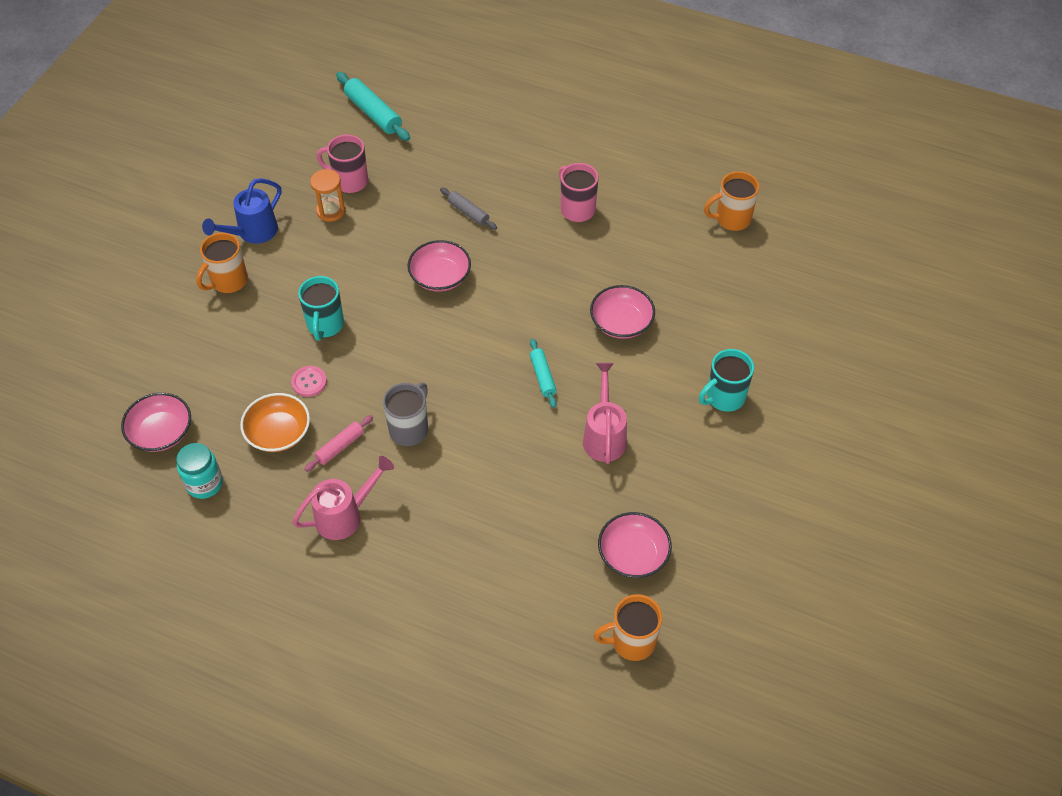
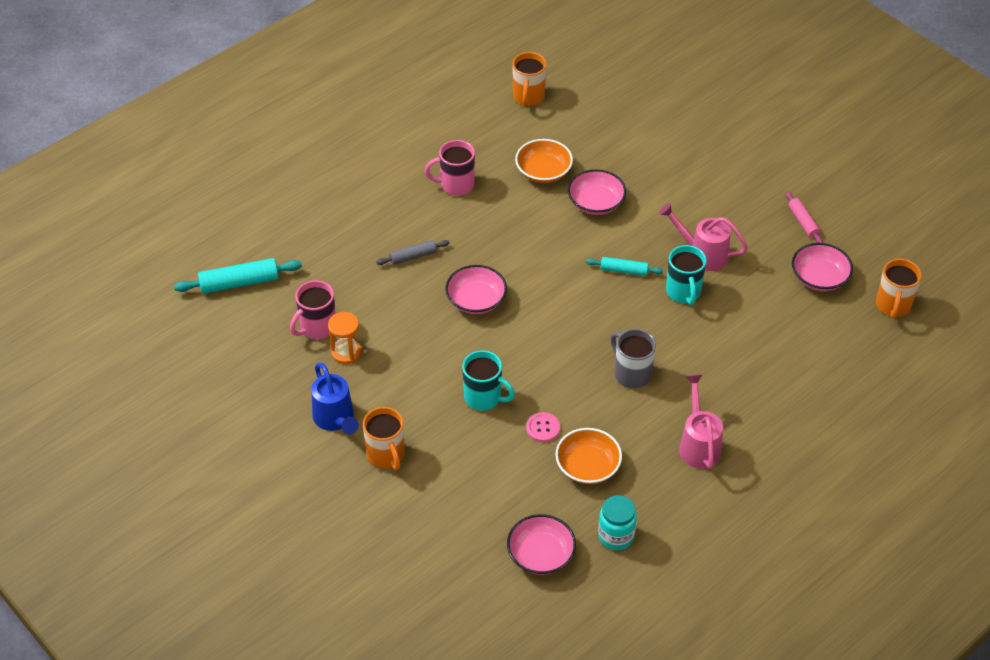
camera: 65 degrees left, 5 degrees down
(340, 447) = (625, 427): pink rolling pin -> pink rolling pin (803, 222)
(637, 267) = (543, 171): none -> orange bowl
(724, 397) = (703, 172): turquoise mug -> turquoise mug (683, 292)

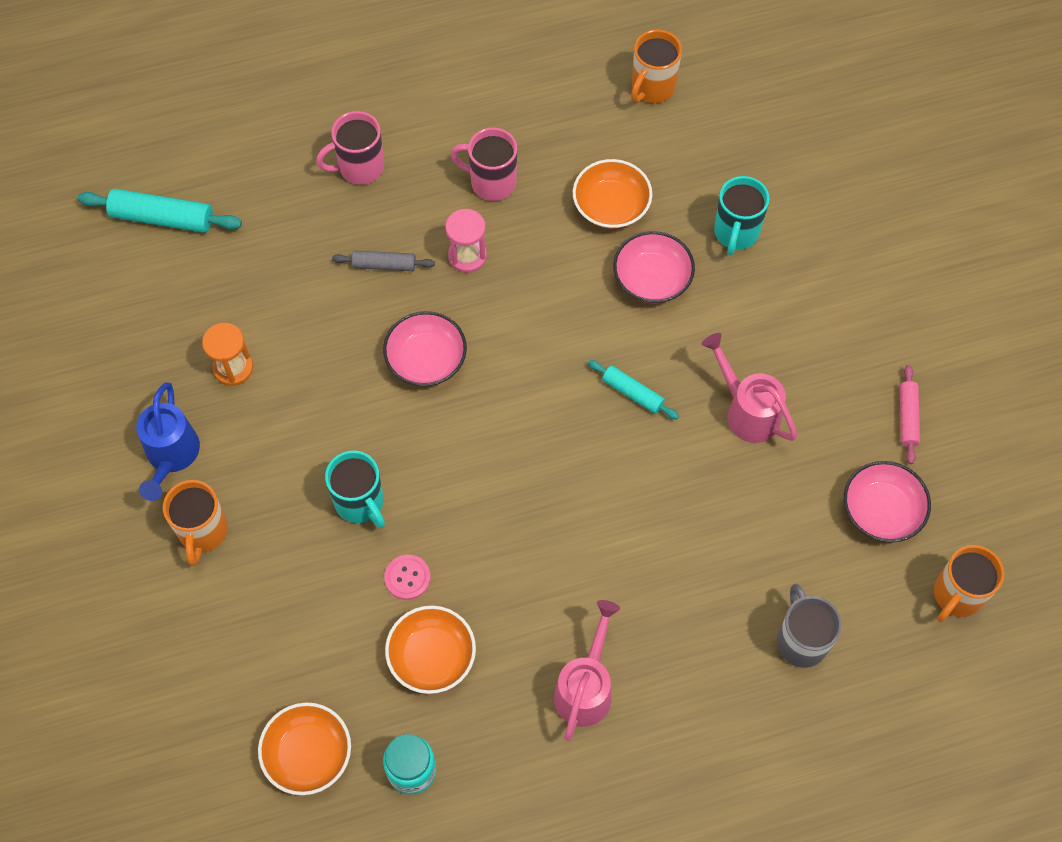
camera: 25 degrees right, 15 degrees up
(317, 327) = (218, 318): pink mug -> pink mug (359, 167)
(466, 232) = (467, 256): none -> pink hourglass
(541, 554) = (308, 754): pink bowl -> orange bowl
(631, 374) = (559, 548): grey mug -> grey mug (801, 641)
(683, 292) = (691, 457): turquoise mug -> turquoise mug (736, 233)

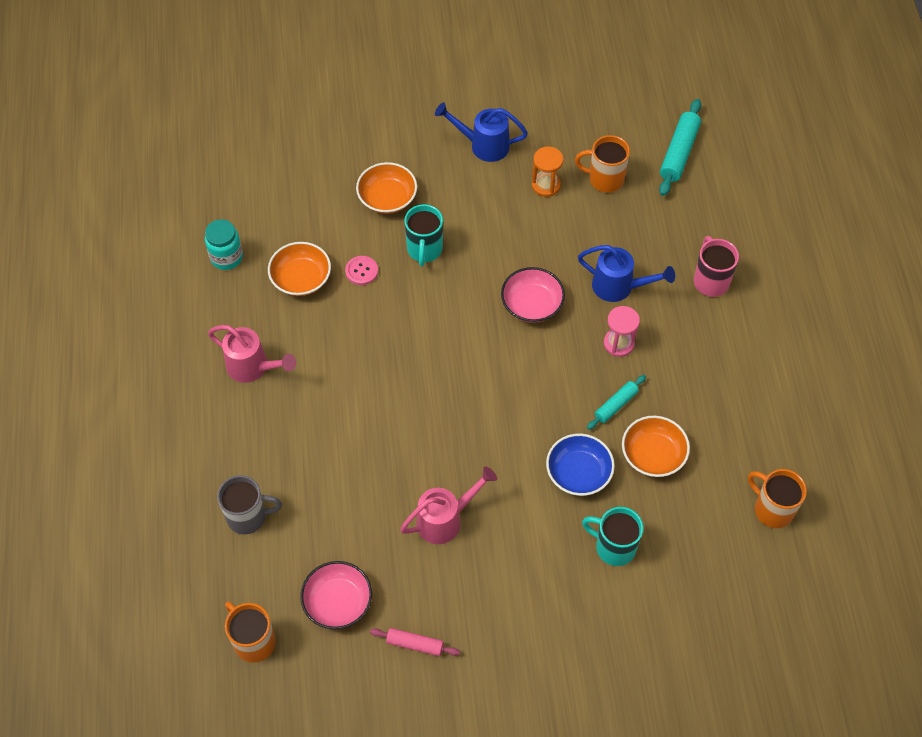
camera: 100 degrees right, 5 degrees down
(203, 532) = (423, 158): orange mug -> orange mug (604, 179)
(308, 754) = (254, 202): orange bowl -> orange bowl (387, 198)
(360, 503) = (424, 250): turquoise mug -> turquoise mug turned 60 degrees counterclockwise
(384, 265) = (618, 287): grey rolling pin -> blue watering can
(491, 182) = (686, 370): pink mug -> none
(632, 393) = (477, 439): turquoise rolling pin -> turquoise rolling pin (616, 405)
(652, 278) = (578, 473): pink bowl -> blue bowl

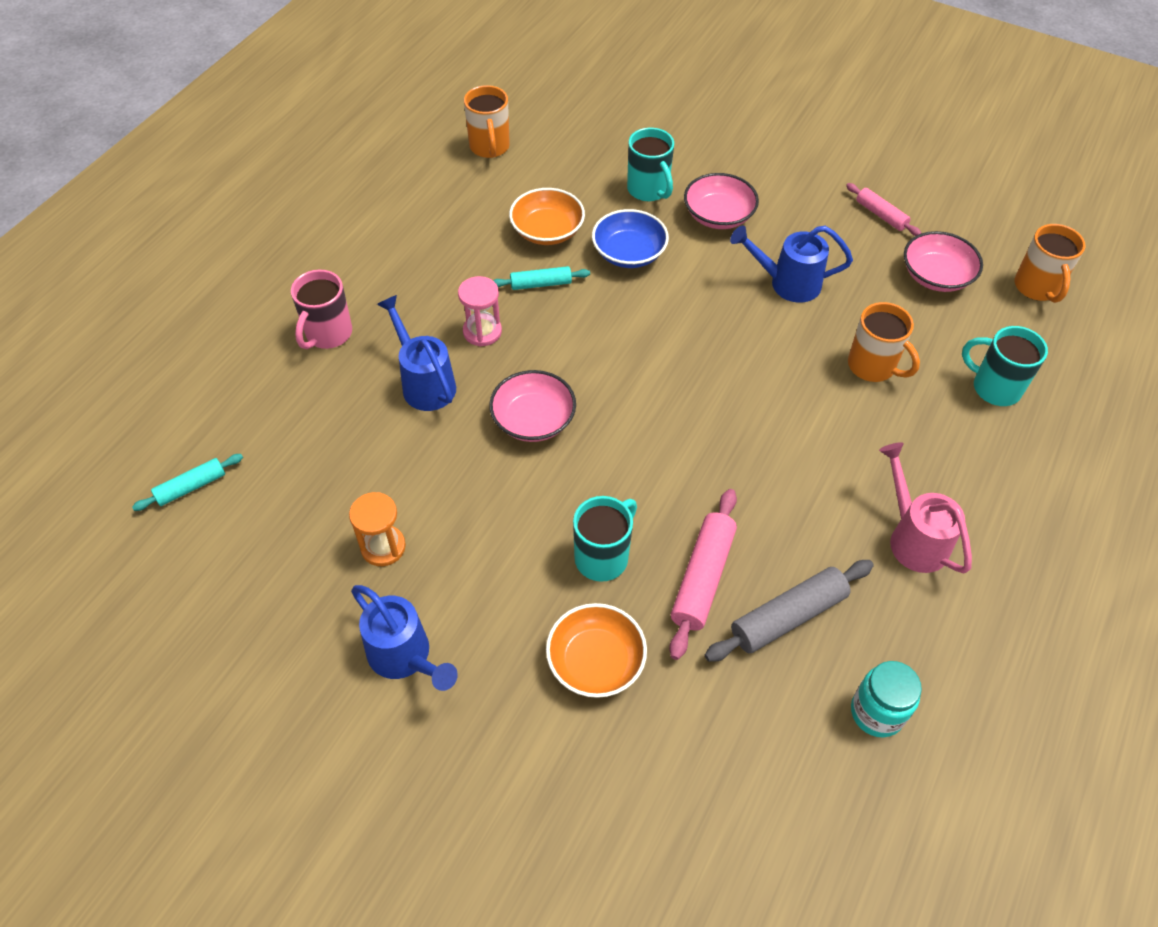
camera: 145 degrees left, 5 degrees down
(248, 516) = (994, 388): grey mug -> turquoise mug
(301, 278) = (788, 616): orange bowl -> grey rolling pin
(361, 271) = (702, 578): pink button -> pink rolling pin
(445, 520) = (788, 283): pink watering can -> blue watering can
(541, 555) = (718, 215): none -> pink bowl
(604, 179) = (309, 510): orange mug -> orange mug (873, 366)
(678, 153) = (191, 487): turquoise rolling pin -> turquoise rolling pin, size x0.61

